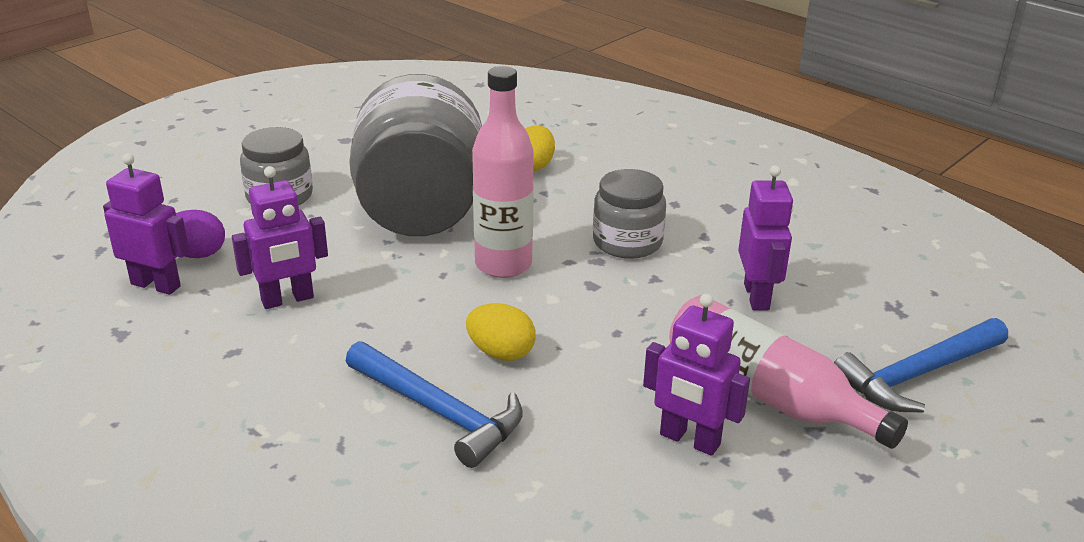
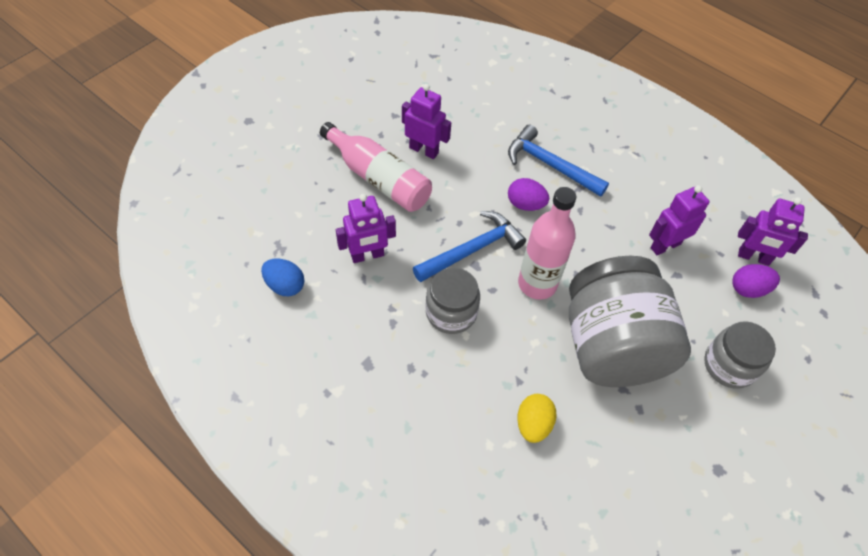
camera: 175 degrees right, 25 degrees up
(501, 353) = (525, 204): yellow egg -> purple egg
(757, 297) = (367, 255): purple robot -> purple robot turned 105 degrees counterclockwise
(864, 269) = (285, 285): none -> blue egg
(917, 374) = (290, 193): blue hammer -> blue hammer (472, 250)

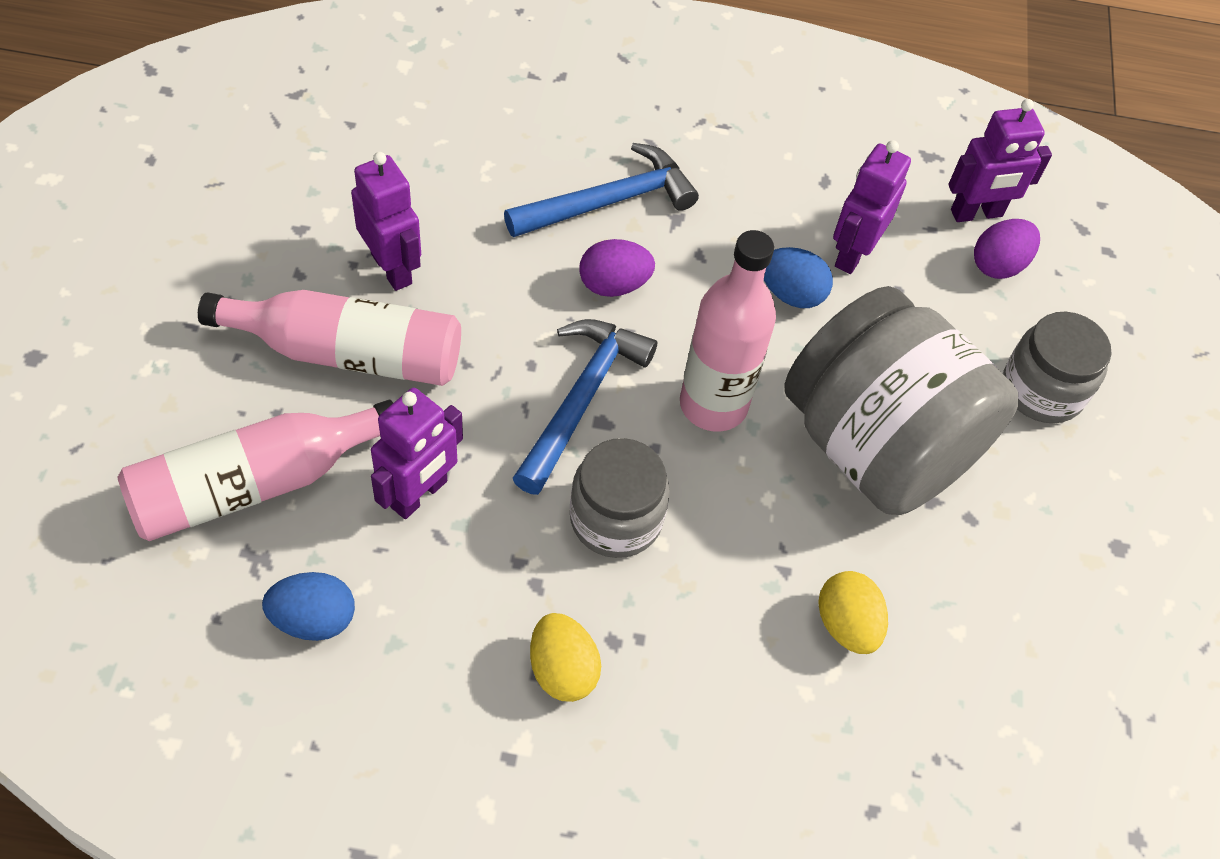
camera: 35 degrees left, 0 degrees up
(300, 215) = (254, 484): none -> pink bottle
(378, 367) = (562, 670): none -> yellow egg
(424, 150) = (392, 268): purple robot -> purple robot turned 60 degrees clockwise
(550, 165) = (609, 202): blue hammer -> blue hammer turned 150 degrees clockwise
(616, 250) = (791, 294): none -> blue egg

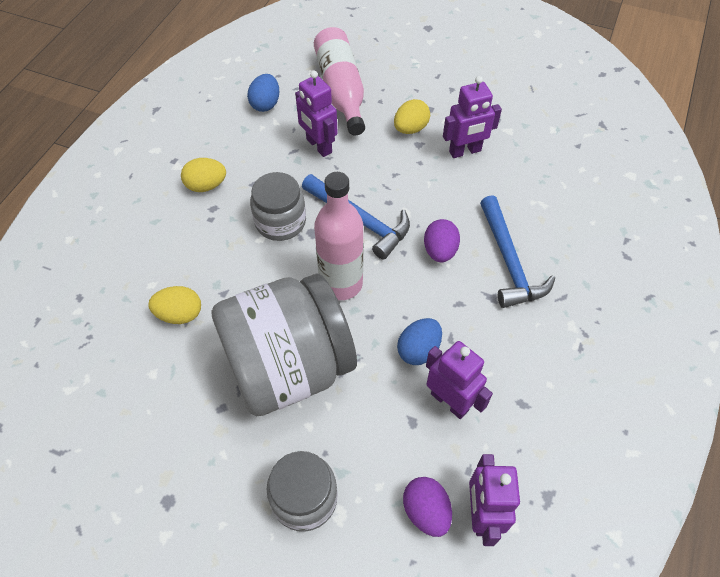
camera: 110 degrees right, 0 degrees up
(348, 353) = (410, 129): pink bottle -> yellow egg

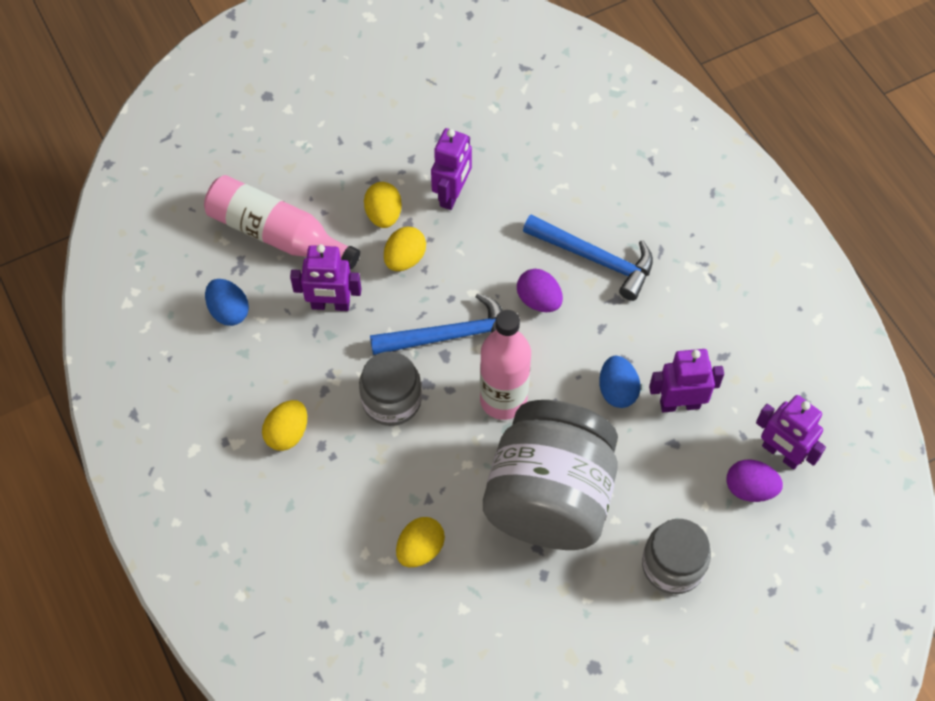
camera: 50 degrees left, 5 degrees up
(391, 159) = (405, 259): none -> yellow egg

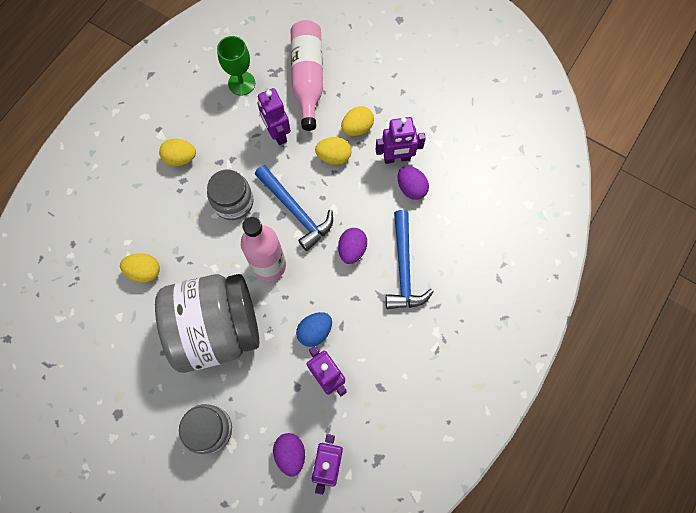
camera: 60 degrees right, 10 degrees up
(229, 311) = (241, 83): blue egg -> green goblet
(500, 200) = (411, 188): none -> purple egg

